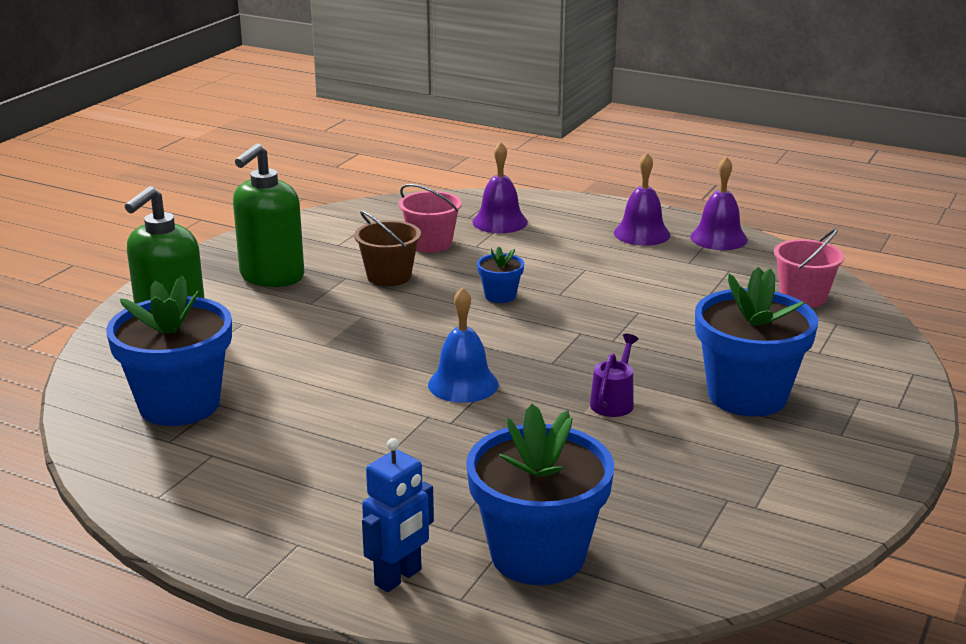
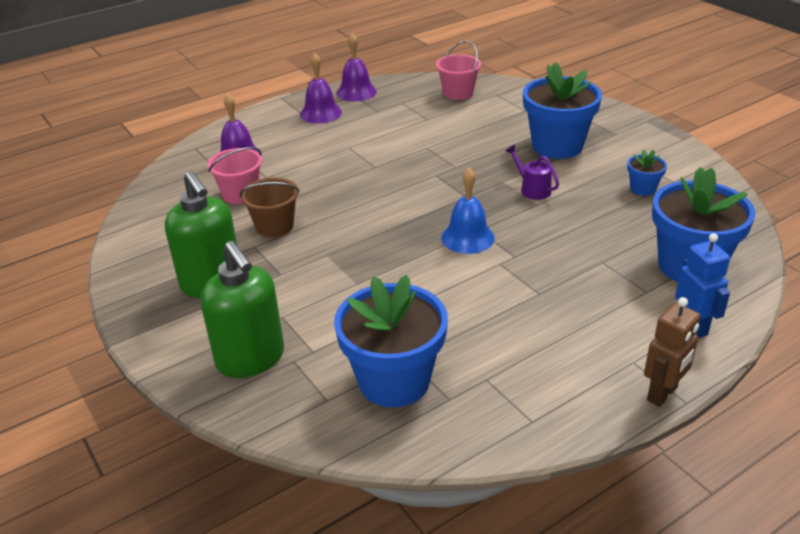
camera: 60 degrees left, 10 degrees up
(249, 575) = (662, 394): none -> brown robot
(500, 296) = (355, 189): blue flower pot -> blue flower pot (642, 189)

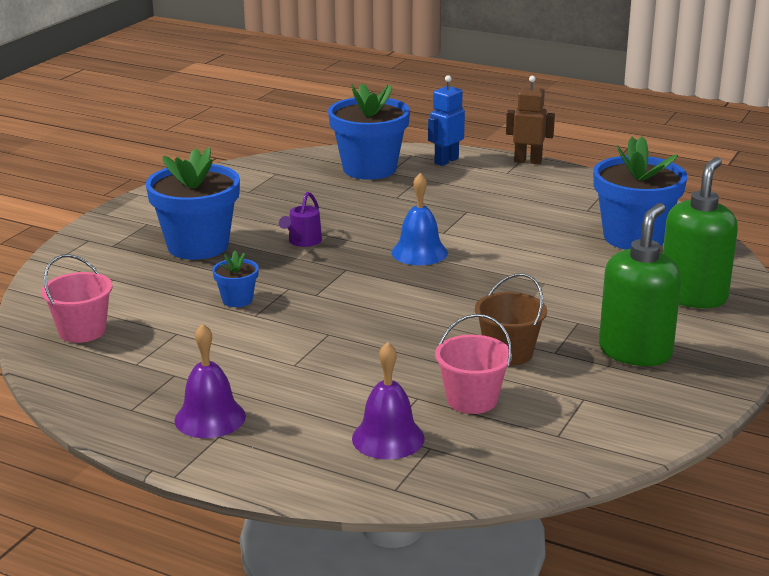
camera: 120 degrees left, 10 degrees down
(356, 92) = (118, 411): purple bell -> none
(642, 189) = (259, 198): blue flower pot -> blue flower pot (237, 300)

